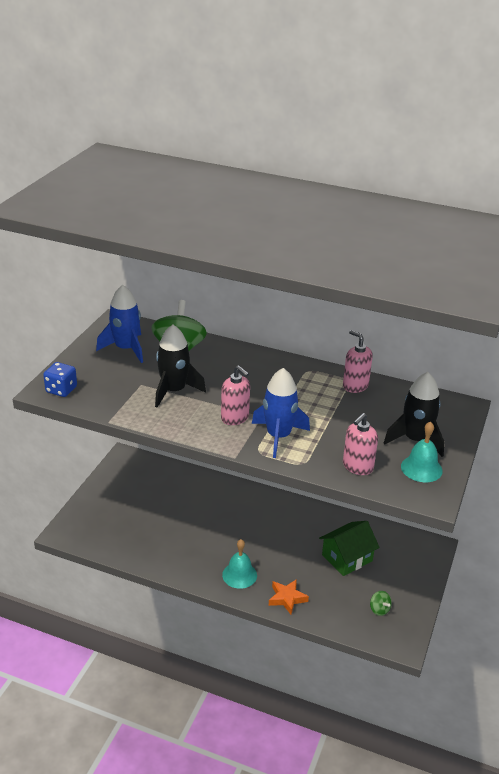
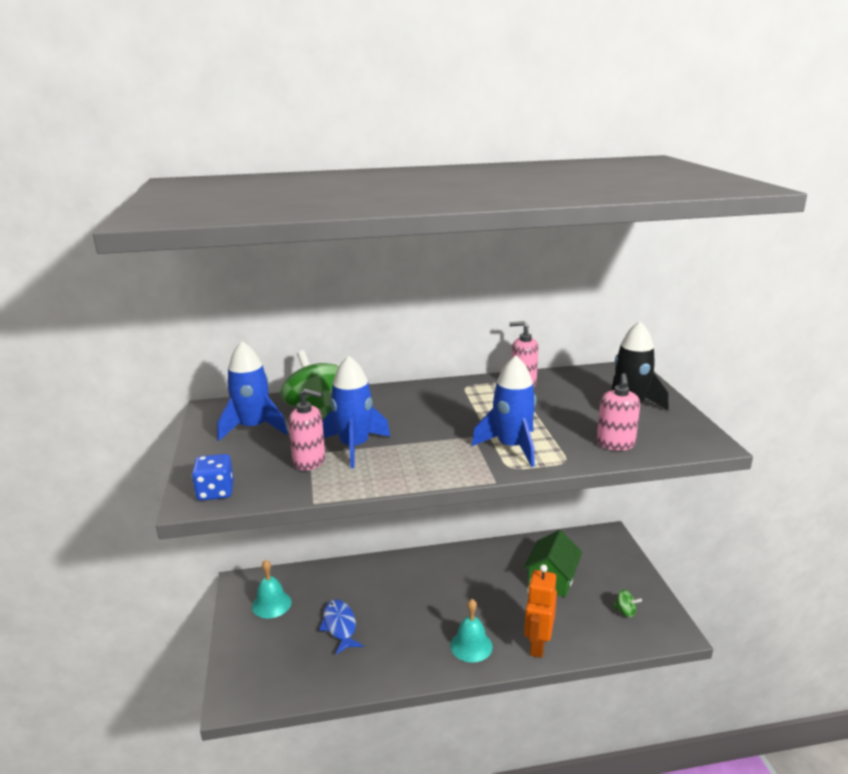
camera: 30 degrees left, 10 degrees down
(164, 518) = (340, 626): none -> blue fish
(174, 391) = (354, 446): black rocket -> blue rocket
(235, 418) = (449, 447): pink soap dispenser -> pink soap dispenser (309, 461)
(287, 598) = (538, 645): orange star -> orange robot
(421, 468) = (666, 425): turquoise bell -> turquoise bell (271, 604)

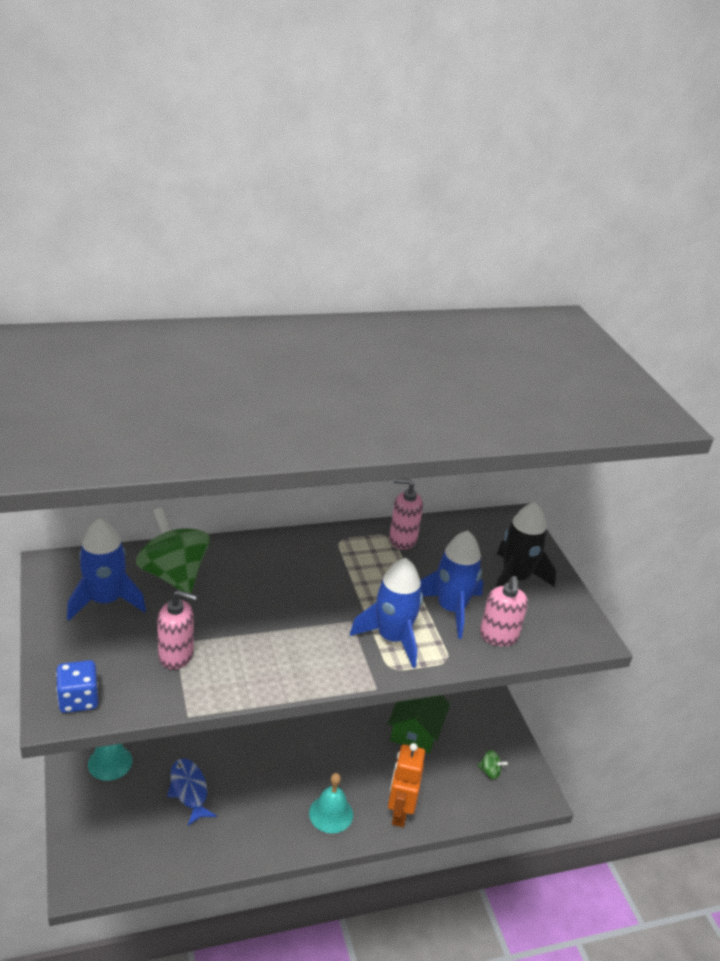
camera: 10 degrees left, 10 degrees up
(354, 446) = (223, 633): blue rocket -> blue rocket (451, 609)

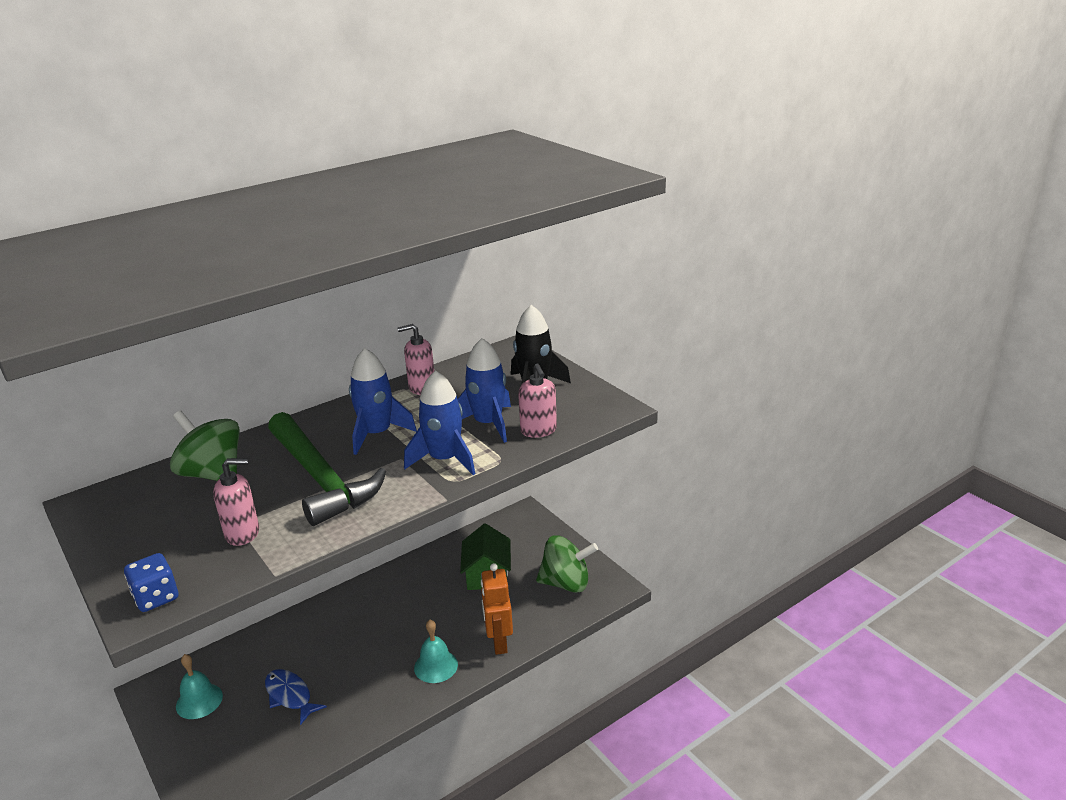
camera: 15 degrees left, 5 degrees down
(105, 601) = (150, 514): blue rocket -> blue rocket (377, 434)
(268, 617) = (321, 478): none -> green hammer
(490, 772) = (566, 583): green spinning top -> green spinning top, size x2.30

